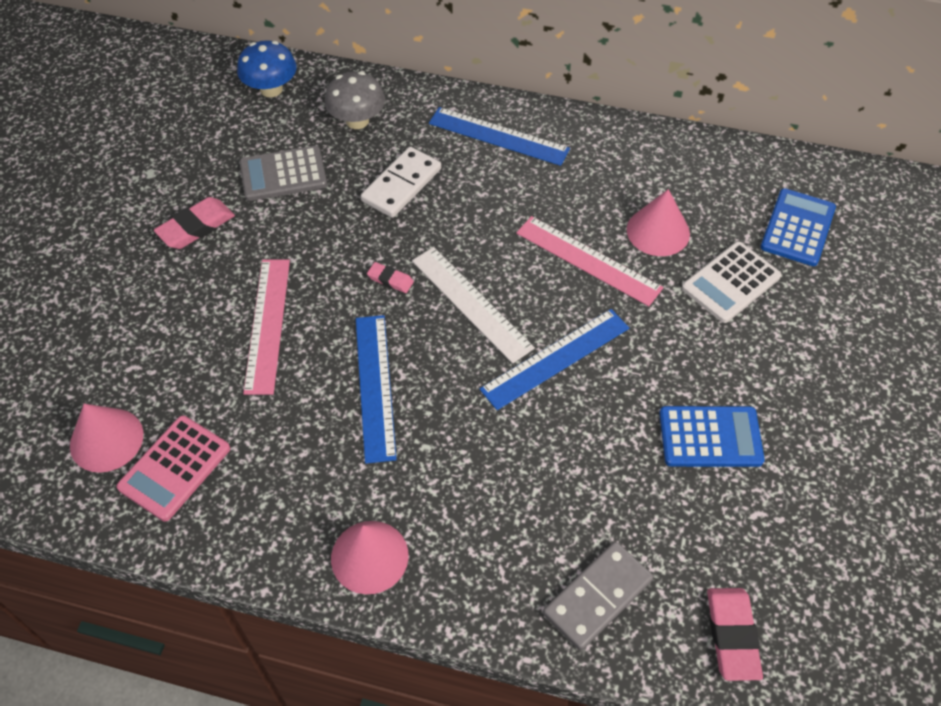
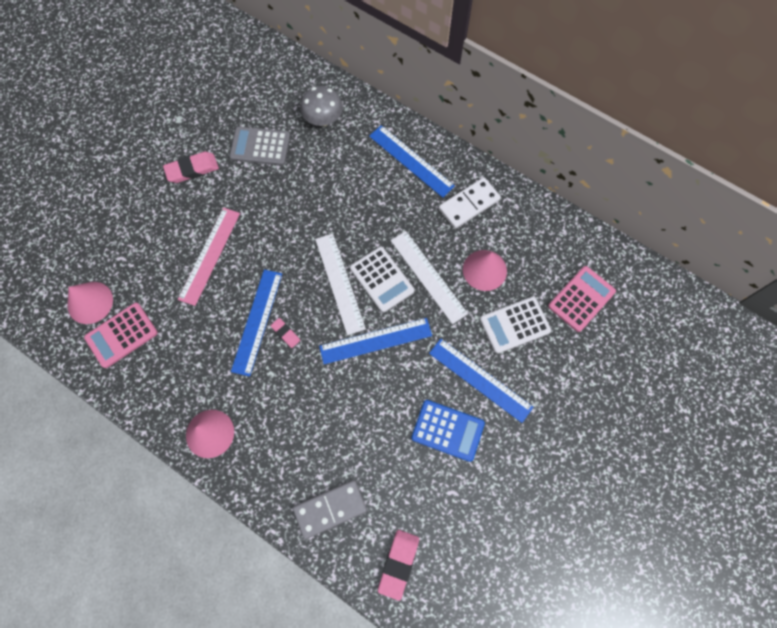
camera: 20 degrees right, 15 degrees up
(271, 89) = (277, 76): blue mushroom -> none
(390, 280) = (296, 248): pink eraser -> pink eraser (285, 333)
(402, 185) = (332, 179): white domino -> white domino (469, 204)
(527, 282) = (382, 279): none -> white calculator
(588, 260) = (428, 276): pink ruler -> white ruler
(720, 361) = (480, 380): none -> blue ruler
(797, 228) = (581, 299): blue calculator -> pink calculator

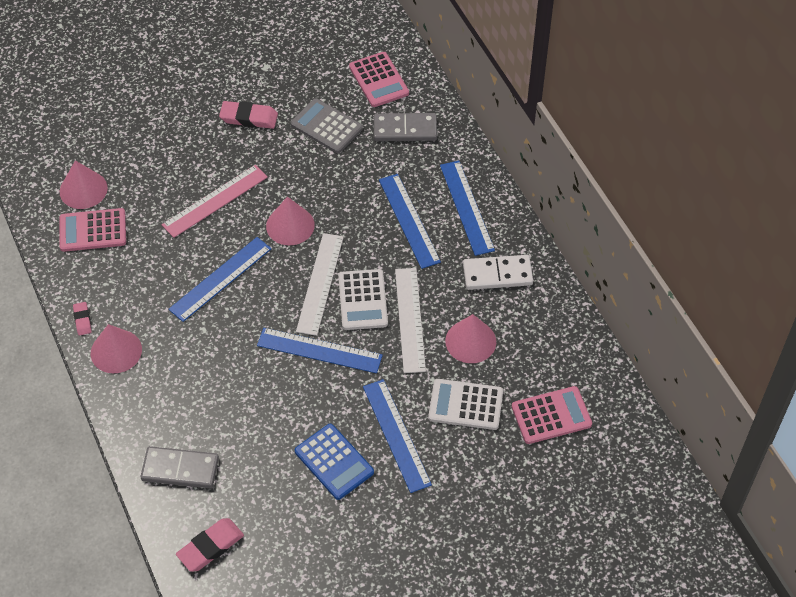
camera: 30 degrees right, 15 degrees down
(276, 88) = (378, 80): none -> pink calculator
(284, 245) = (290, 225): none -> pink cone
(285, 333) = (239, 302): pink eraser -> pink eraser (82, 320)
(323, 119) = (405, 129): grey mushroom -> grey domino
(375, 194) = (409, 220): none -> blue ruler

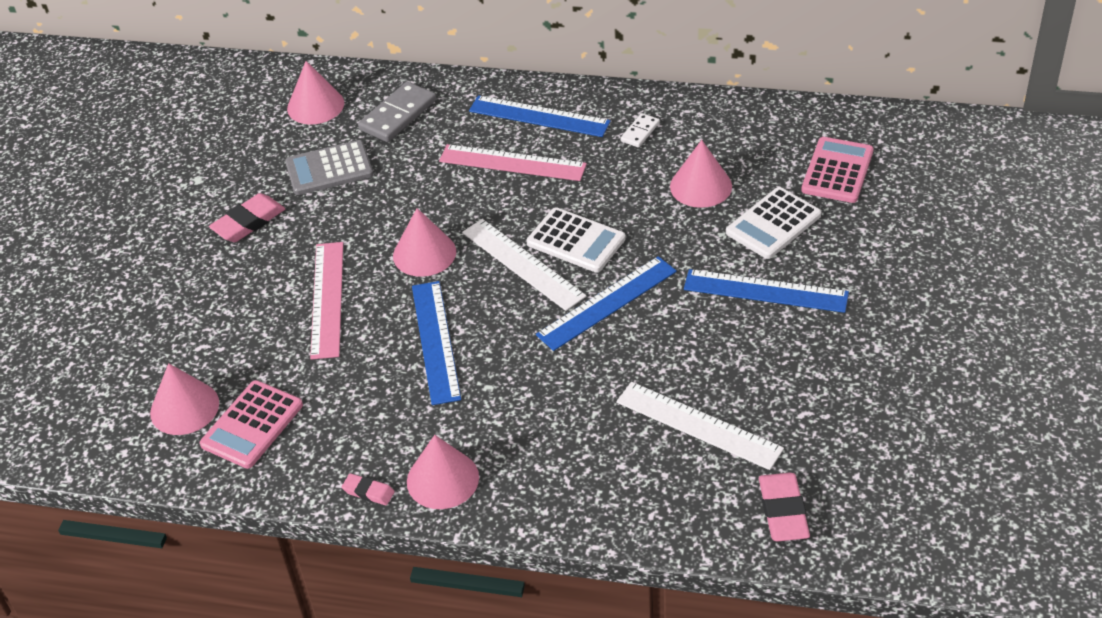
camera: 50 degrees left, 10 degrees down
(180, 469) = (657, 492): grey domino -> none
(334, 462) = (757, 355): blue calculator -> none
(378, 80) = (315, 105): pink calculator -> pink cone
(409, 220) = (512, 163): blue ruler -> pink ruler
(410, 319) = (634, 217): white ruler -> white ruler (698, 425)
(497, 274) = (640, 132): white domino -> white domino, size x0.54

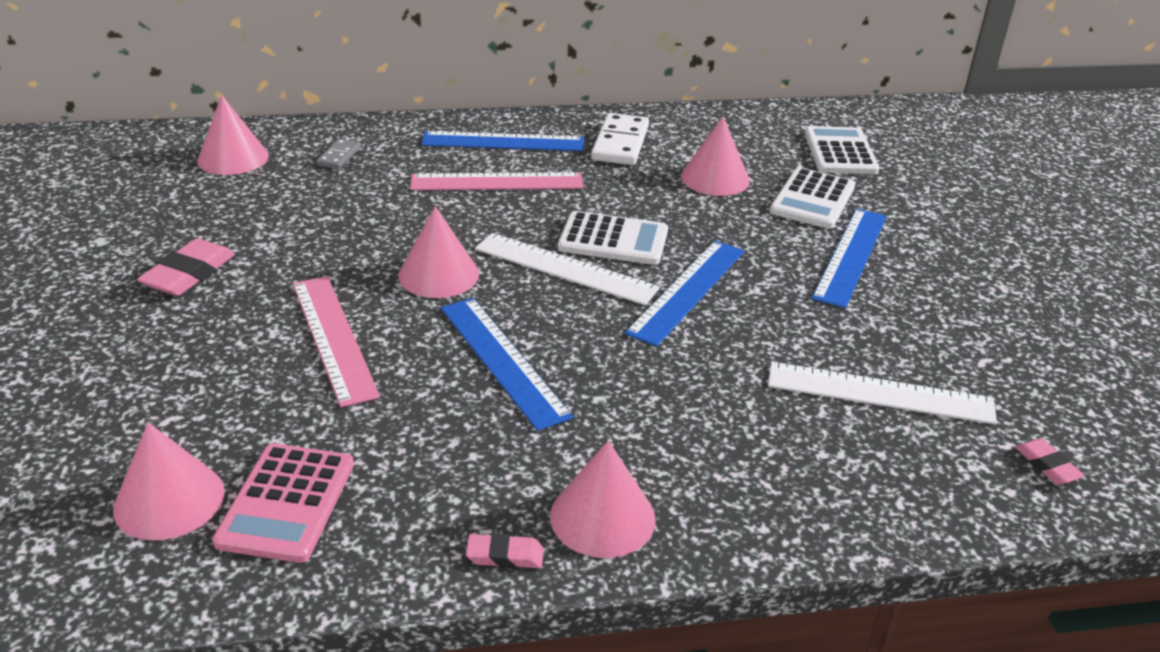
camera: 25 degrees left, 10 degrees down
(329, 169) = (276, 211): grey calculator -> none
(398, 115) = (339, 156): grey domino -> grey domino, size x0.54
(640, 132) = (620, 143): white domino -> white domino, size x1.84
(765, 291) = (850, 256): blue ruler -> blue ruler turned 60 degrees counterclockwise
(783, 511) = (1047, 465): pink eraser -> pink eraser, size x0.57
(837, 171) = (840, 152): pink calculator -> white calculator

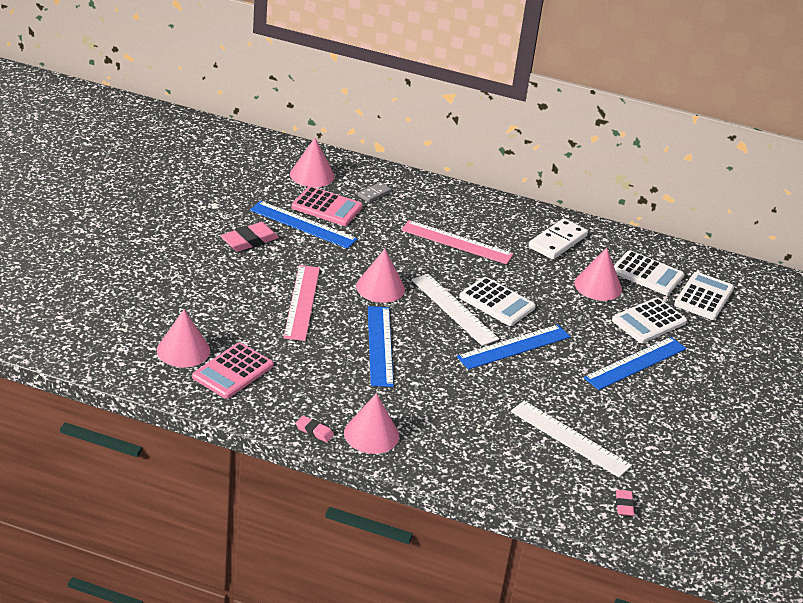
camera: 25 degrees right, 0 degrees up
(282, 192) = (326, 207): none -> pink calculator
(503, 142) = (482, 216): blue ruler -> blue ruler (303, 225)
(755, 147) = (647, 274): none -> white calculator

